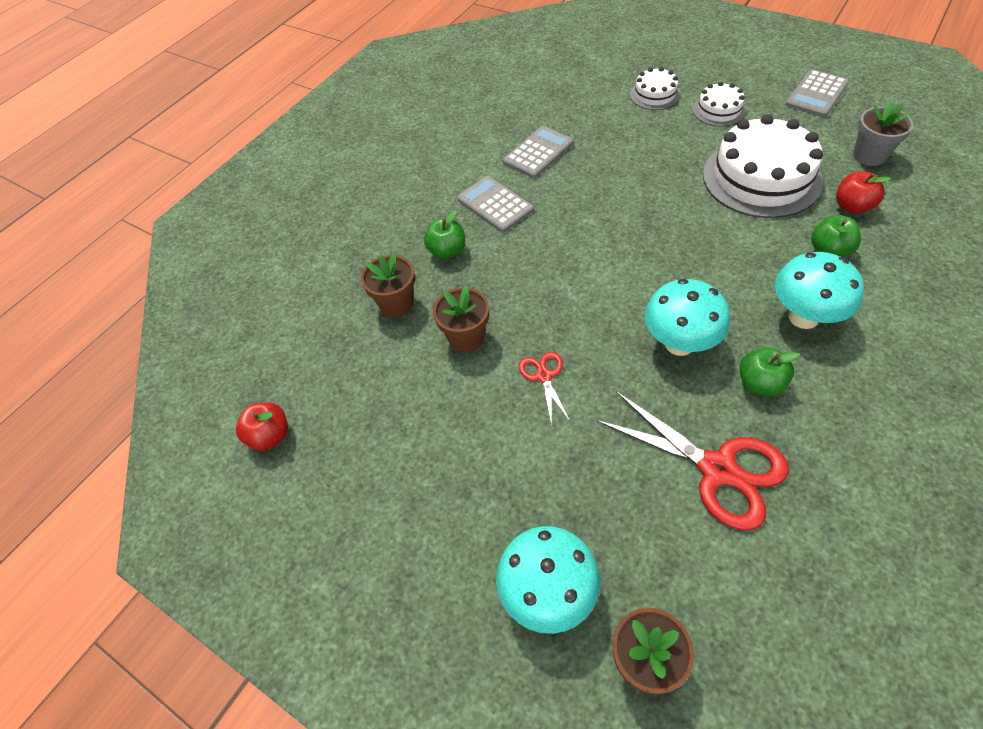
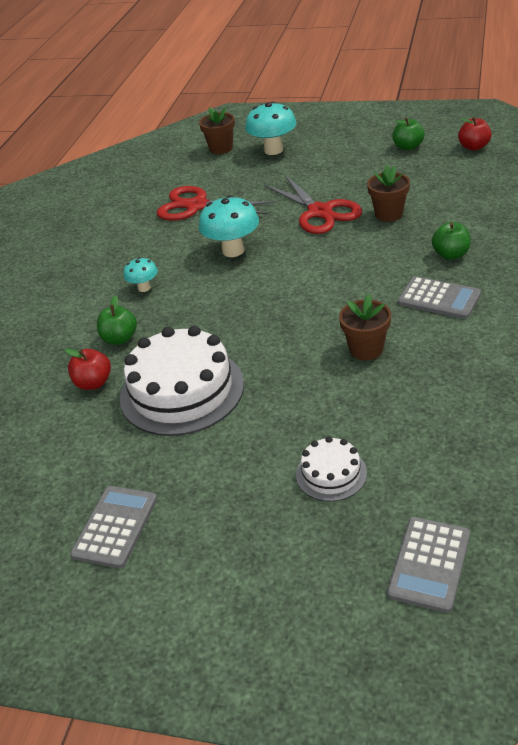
camera: 160 degrees right, 15 degrees down
(396, 304) = (459, 216): brown flower pot -> brown flower pot (366, 349)
(538, 153) = (433, 358): grey calculator -> grey calculator (429, 564)
(543, 376) = (320, 212): red scissors -> red scissors, size x2.02
(719, 110) = (240, 468): white cake -> none
(760, 383) = (174, 246): green apple -> green apple (408, 147)
(803, 317) = (144, 288): turquoise mushroom -> turquoise mushroom, size x0.55
(869, 156) = (65, 445): grey flower pot -> none

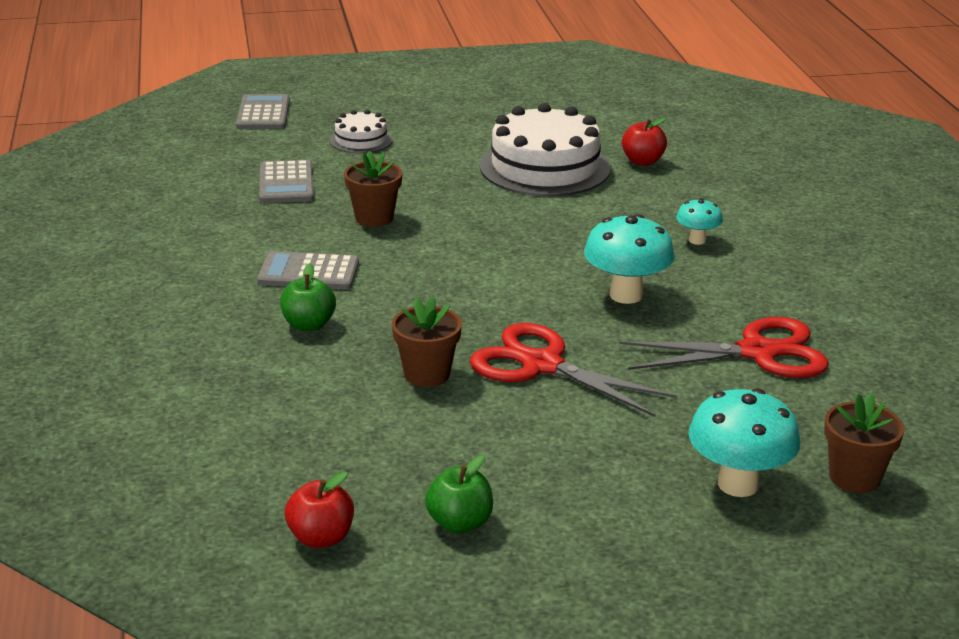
camera: 150 degrees right, 10 degrees down
(115, 527) = (515, 98): grey calculator -> grey calculator (286, 183)
(120, 338) = (662, 194): green apple -> none

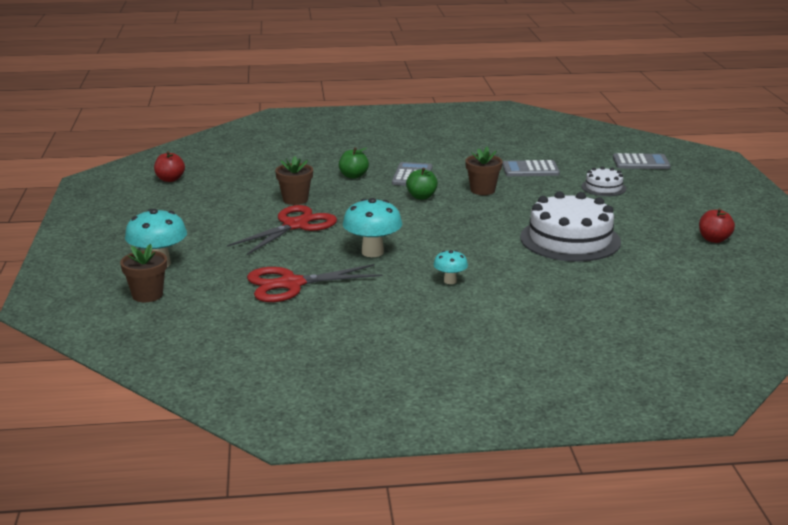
camera: 95 degrees right, 5 degrees down
(459, 523) = (164, 203): green apple -> green apple (421, 197)
(642, 161) = (589, 274): red apple -> red apple (714, 239)
(758, 352) = (291, 284): red scissors -> red scissors turned 75 degrees clockwise

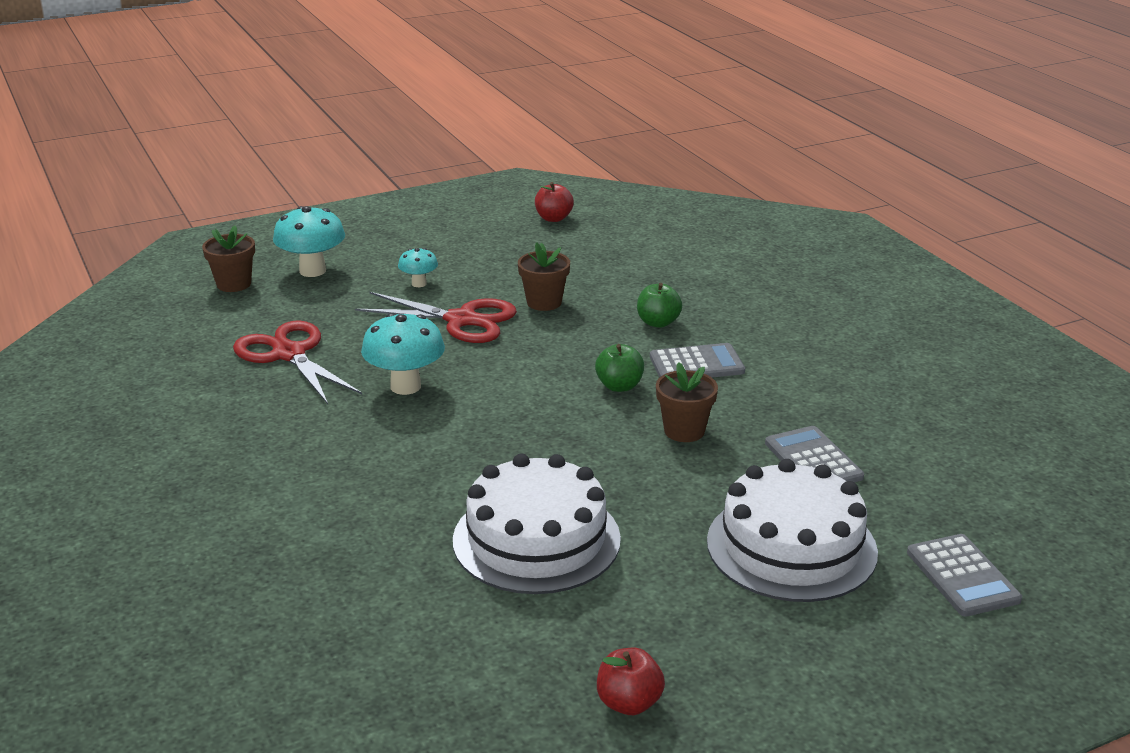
camera: 70 degrees right, 5 degrees up
(450, 281) = (340, 458): turquoise mushroom -> turquoise mushroom (419, 284)
(603, 187) = (791, 546): white cake -> white cake, size x2.02

